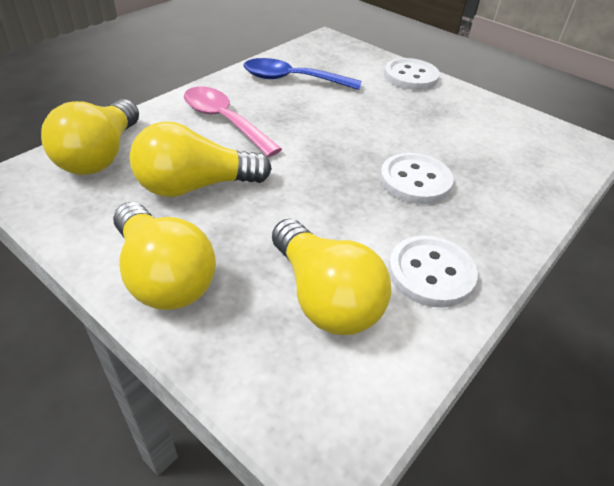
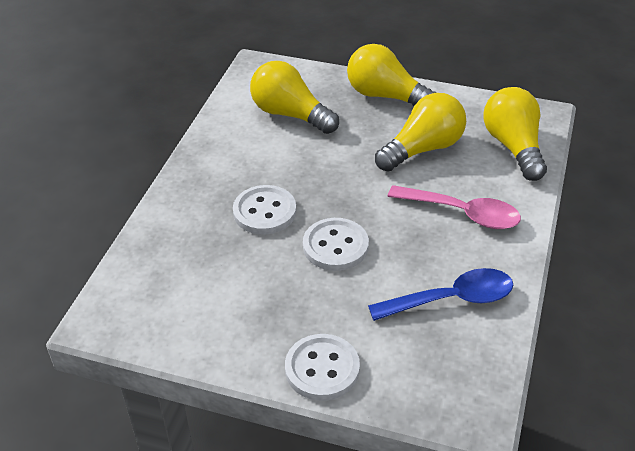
camera: 160 degrees right, 0 degrees up
(431, 273) = (232, 146): white button -> white button (335, 246)

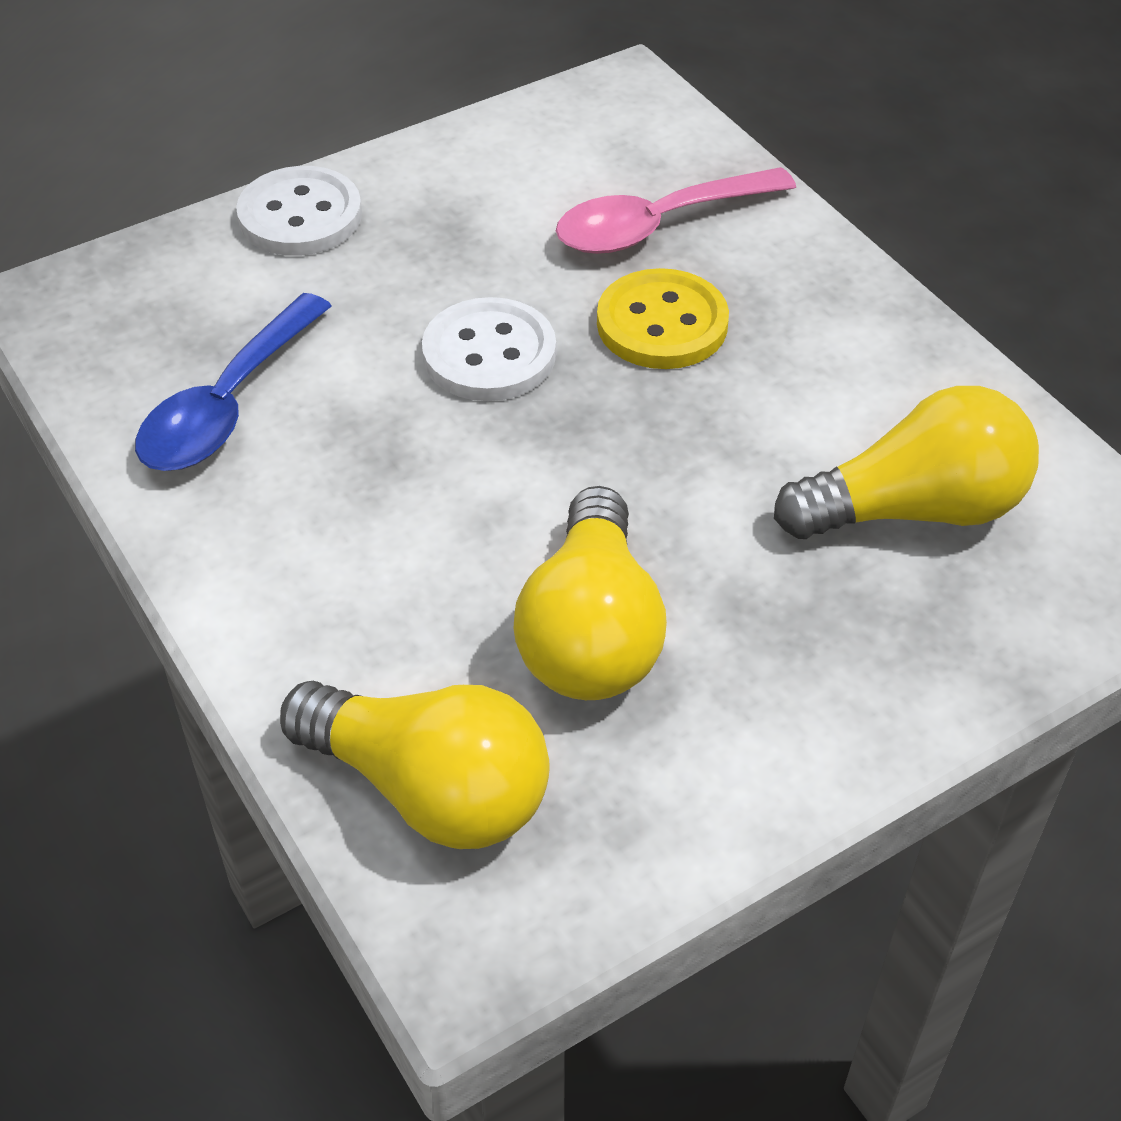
camera: 130 degrees right, 5 degrees up
(264, 212) = (662, 324): white button -> yellow button
(386, 96) = (831, 705): yellow light bulb -> none
(463, 213) = (363, 555): pink spoon -> pink spoon (657, 225)

